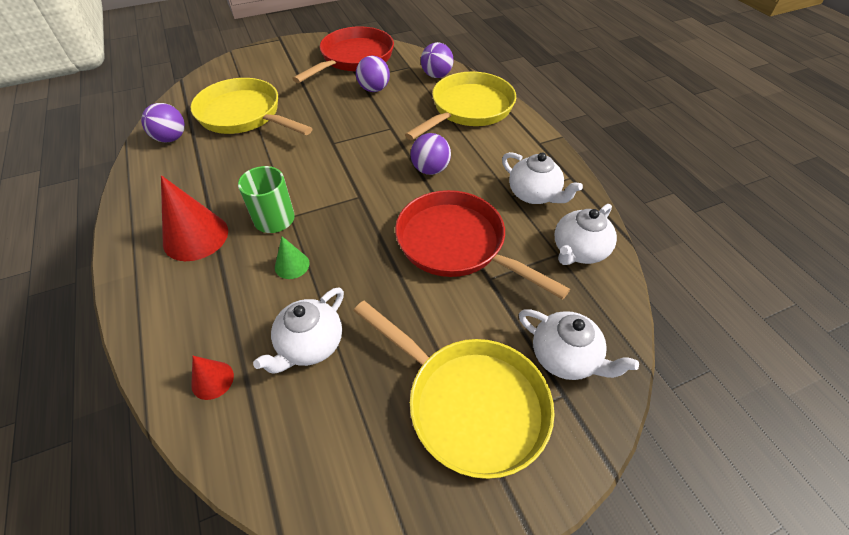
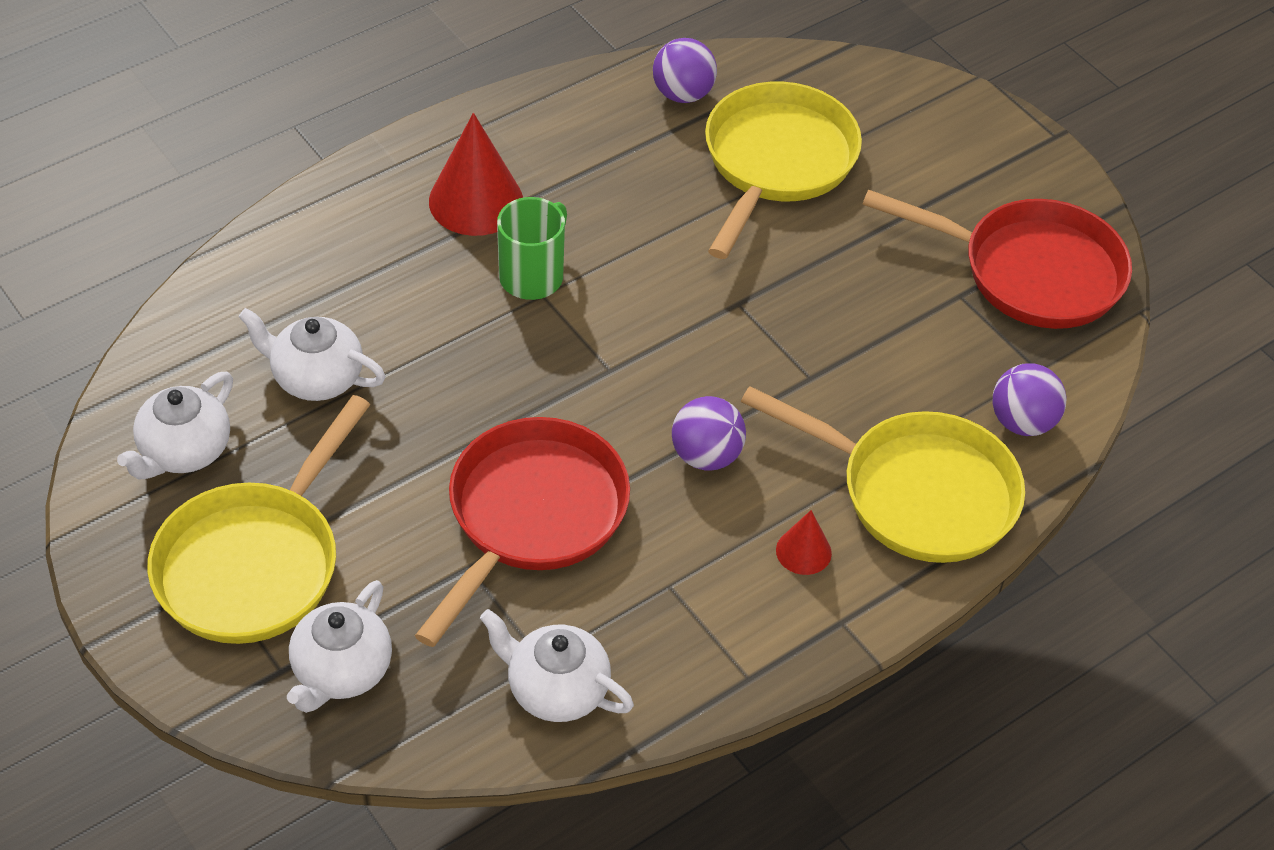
camera: 75 degrees right, 0 degrees up
(212, 380) = (252, 297): red cone -> red cone (803, 551)
(292, 265) = (446, 323): green cone -> none
(374, 89) = (928, 327): purple ball -> none
(534, 194) = (682, 619): white teapot -> white teapot (184, 451)

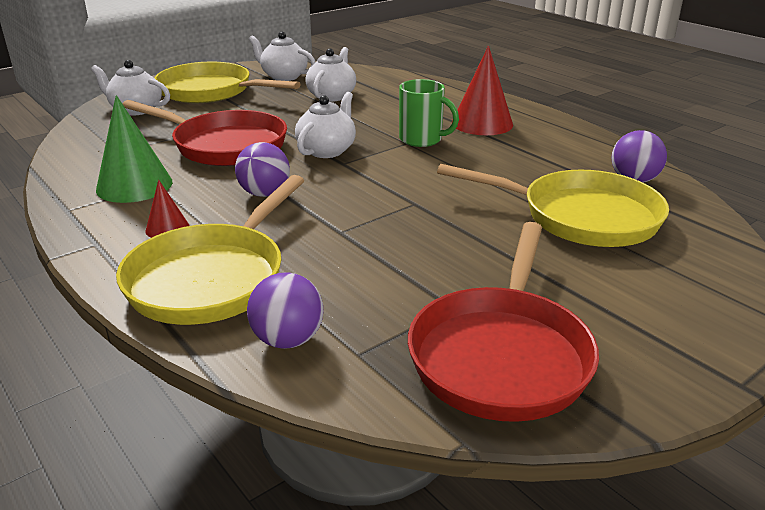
camera: 90 degrees right, 20 degrees down
(556, 690) = (94, 155): white teapot -> white teapot (327, 150)
(673, 611) = (134, 185): none -> green cone

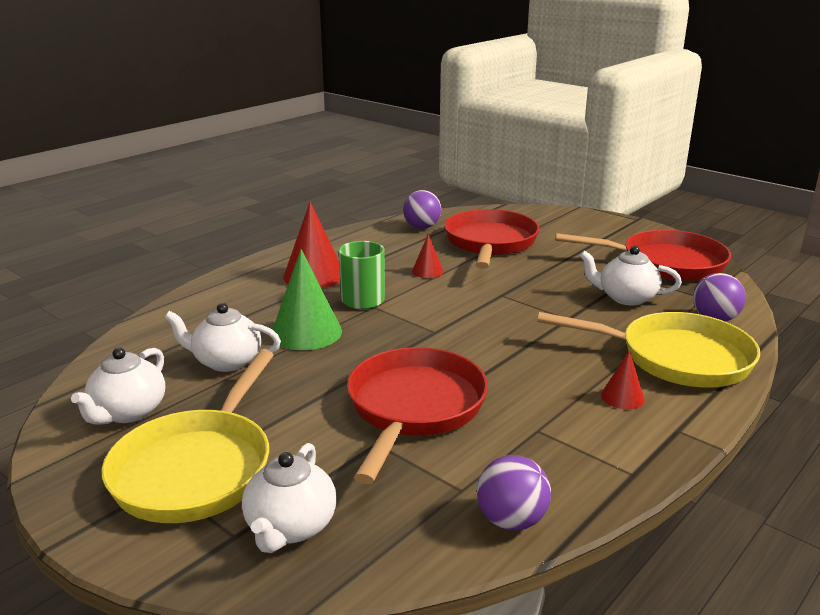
camera: 100 degrees left, 5 degrees down
(134, 185) = (550, 444): green cone -> green cone (306, 332)
(264, 193) = (523, 361): purple ball -> purple ball (511, 520)
(327, 150) = (407, 343): white teapot -> white teapot (626, 298)
(487, 171) = (427, 271): none -> red cone
(580, 217) = (490, 243): yellow pan -> red pan

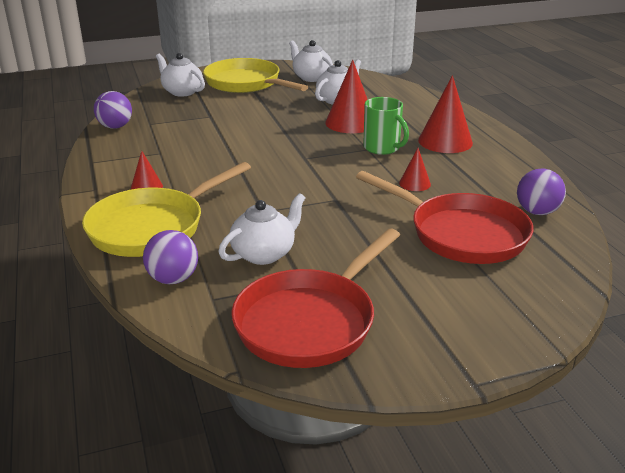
camera: 120 degrees right, 5 degrees up
(306, 332) = (350, 123): green cone -> red cone
(414, 408) = (226, 130): red pan -> none

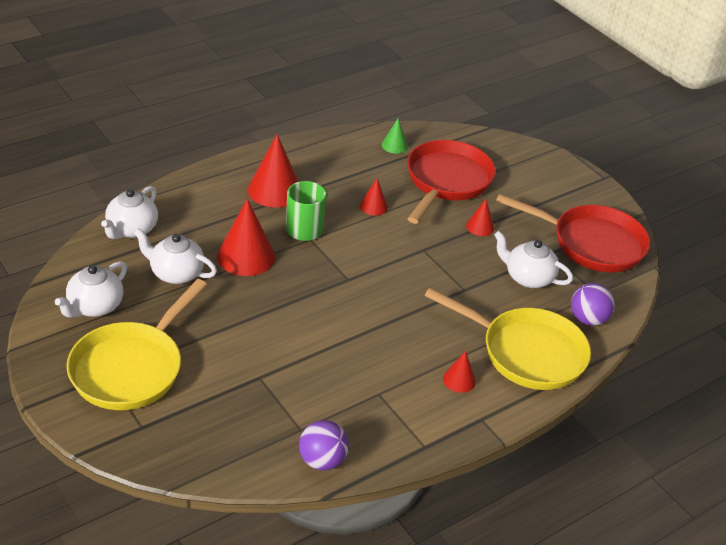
camera: 110 degrees left, 10 degrees up
(182, 92) = (178, 429): white teapot -> white teapot (131, 229)
(367, 240) = (480, 226): none -> red cone
(537, 212) = (394, 145): purple ball -> green cone

